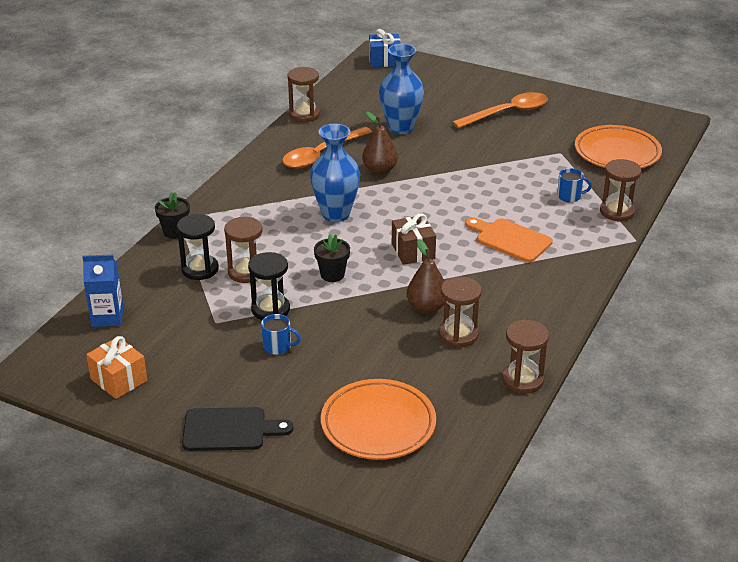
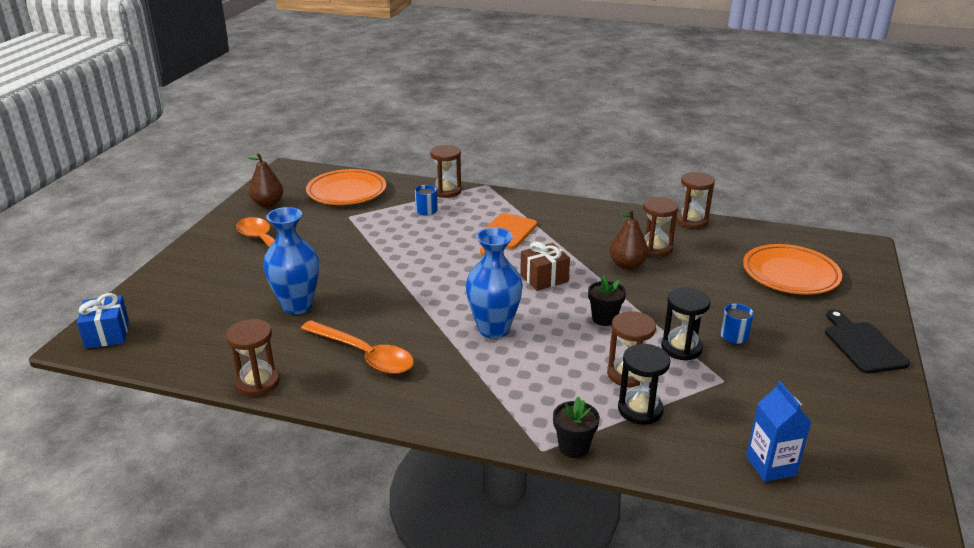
camera: 100 degrees left, 5 degrees down
(119, 380) = (860, 430): orange gift -> none
(379, 170) = (395, 311): brown pear -> brown pear (268, 204)

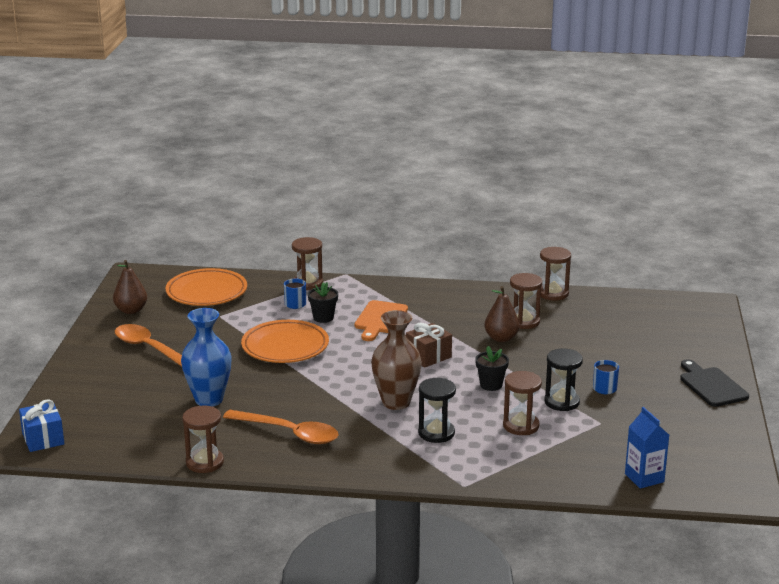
camera: 10 degrees left, 5 degrees down
(493, 329) = (396, 402): blue vase -> brown vase
(573, 447) = (489, 481): black flower pot -> black flower pot (323, 318)
(640, 410) = (536, 450): black hourglass -> black hourglass (436, 433)
(790, 274) = (647, 334): orange plate -> orange plate (285, 346)

